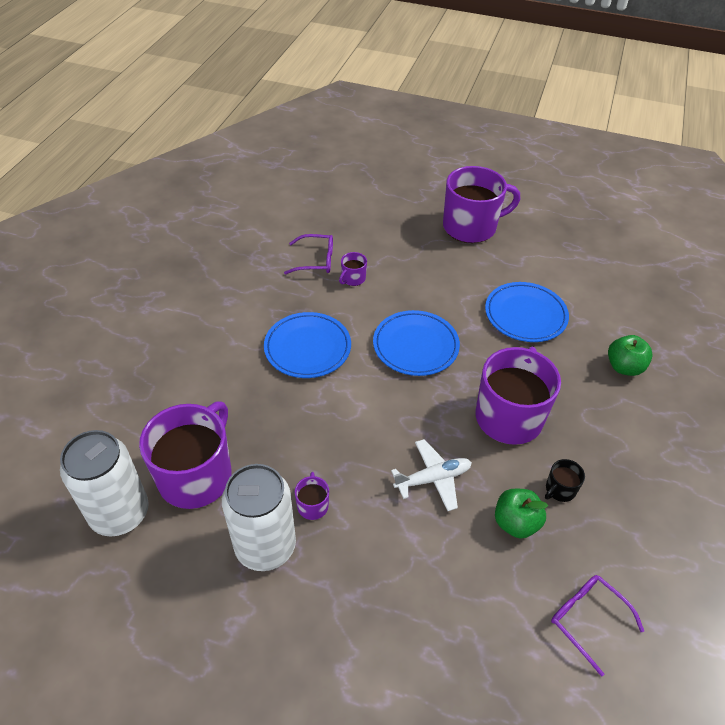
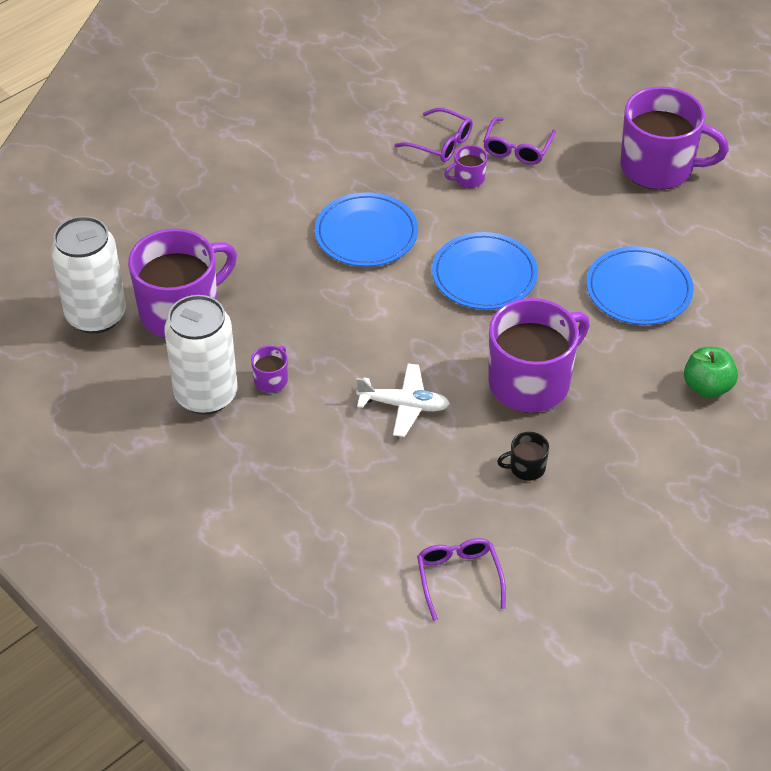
camera: 30 degrees right, 0 degrees up
(371, 246) = (517, 148): none -> purple glasses
(515, 523) = (456, 476): green apple -> none

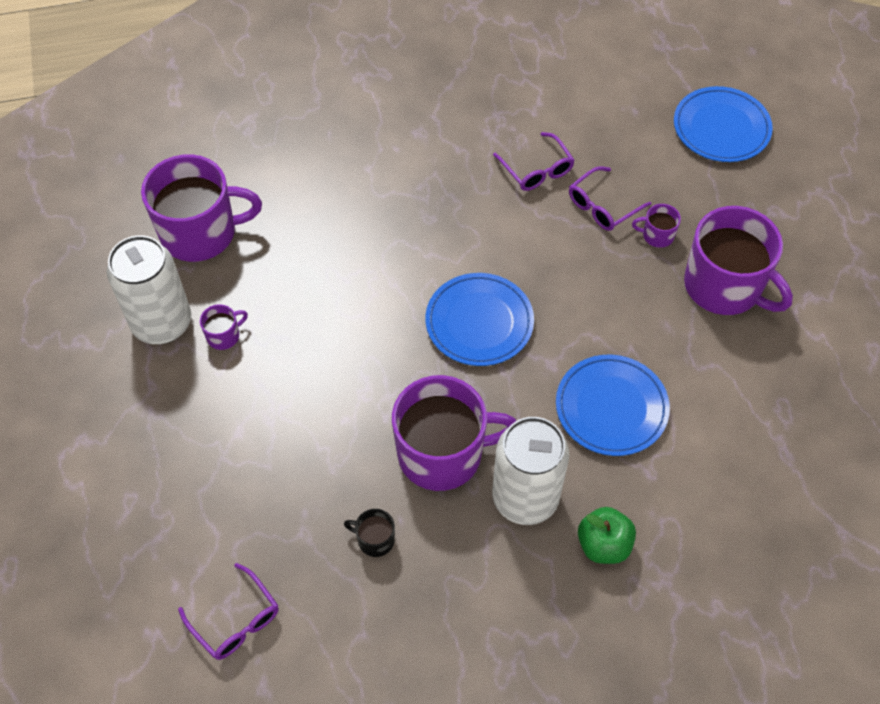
camera: 30 degrees right, 10 degrees up
(96, 315) = (132, 204): white can -> white can (525, 498)
(366, 234) = (405, 231): blue plate -> blue plate (721, 128)
(404, 405) = (315, 419): white plane -> none
(459, 578) = (235, 620): purple glasses -> purple glasses turned 120 degrees clockwise
(468, 178) = (536, 217): purple mug -> purple mug (657, 235)

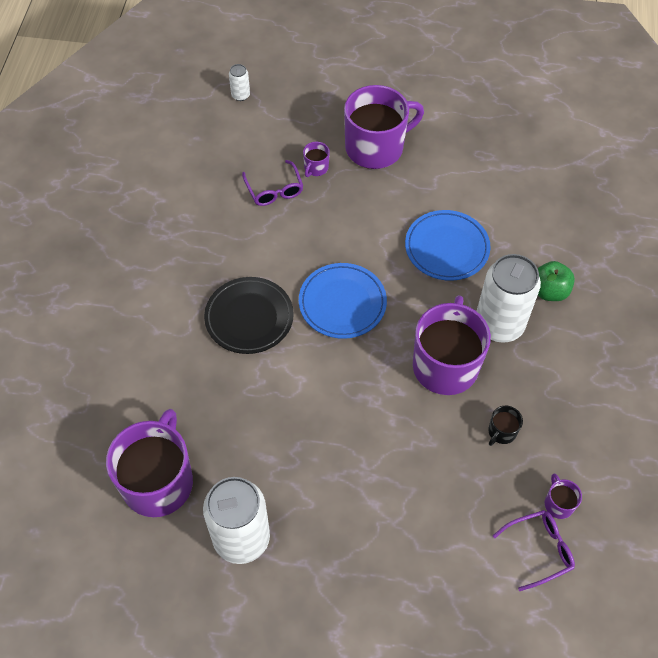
camera: 70 degrees left, 0 degrees up
(224, 336) = (276, 490): purple mug -> purple mug (558, 504)
(420, 241) = (249, 318): none -> black plate
(536, 169) = (219, 218): purple glasses -> none
(721, 128) = (240, 95): blue plate -> white can

